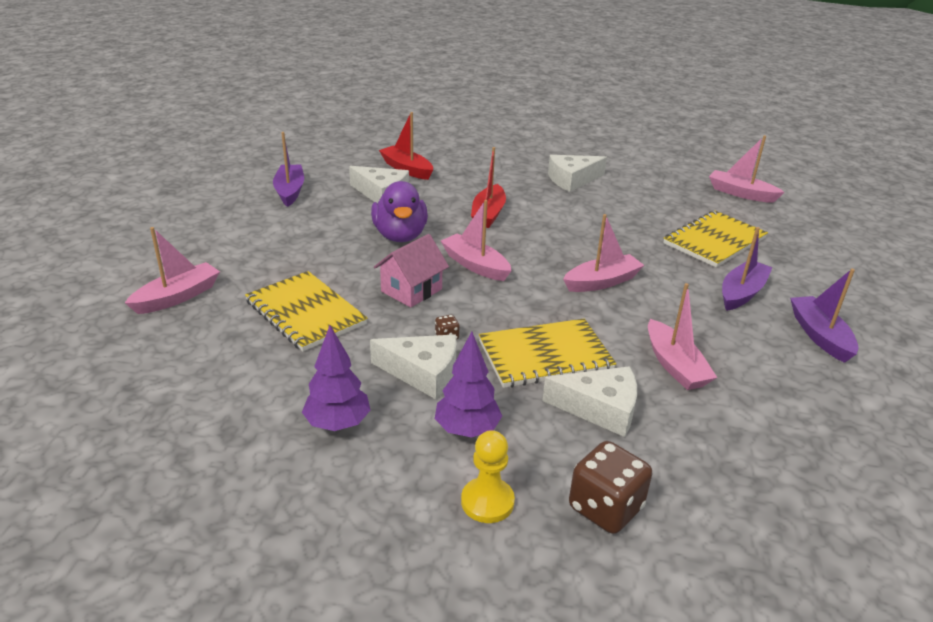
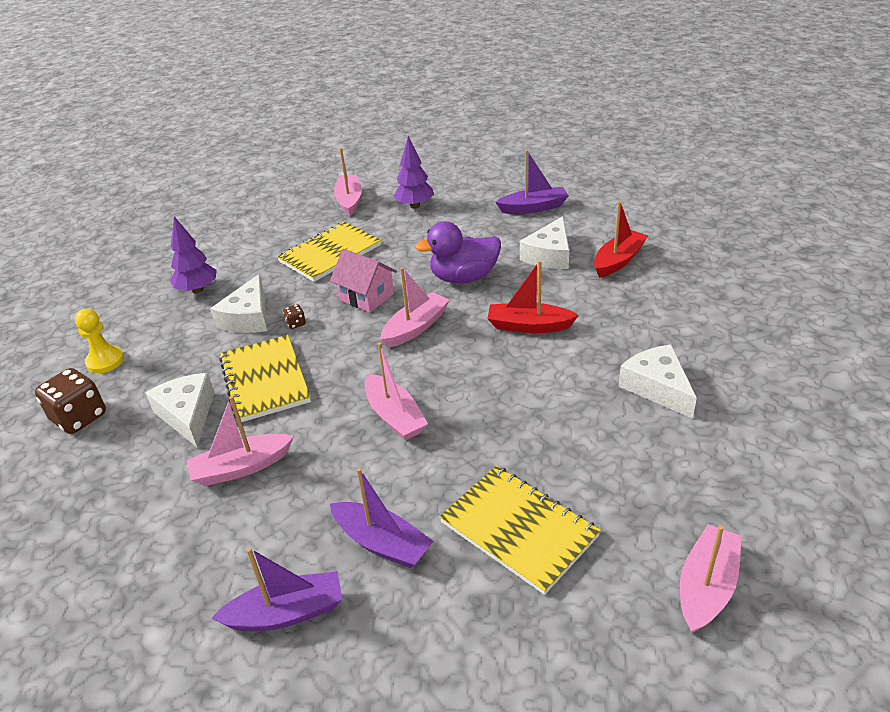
camera: 90 degrees right, 5 degrees up
(177, 297) = (349, 201): pink boat -> pink boat turned 135 degrees counterclockwise
(467, 430) = (178, 345): purple tree -> purple tree (415, 206)
(600, 409) = (188, 415): white cheese -> white cheese turned 150 degrees clockwise

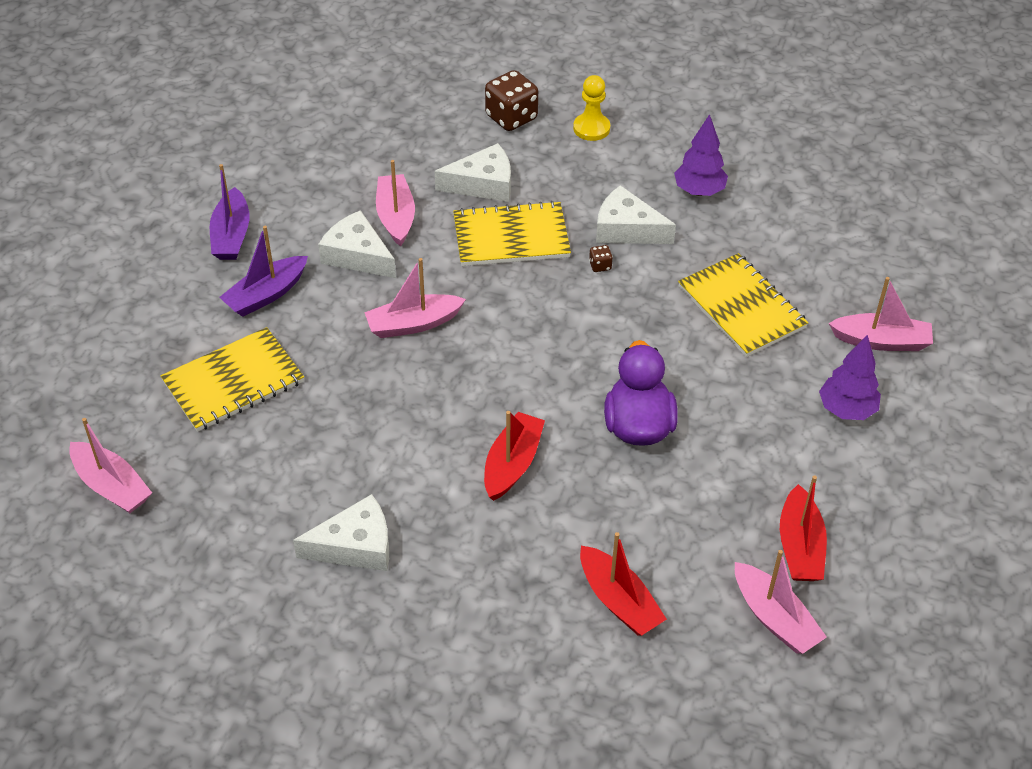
camera: 100 degrees right, 10 degrees up
(366, 297) = (630, 329): pink house -> none
(415, 327) = (552, 363): pink boat -> pink boat (774, 618)
(533, 208) = (800, 546): purple boat -> red boat
(549, 255) = (660, 528): white cheese -> white cheese (357, 255)

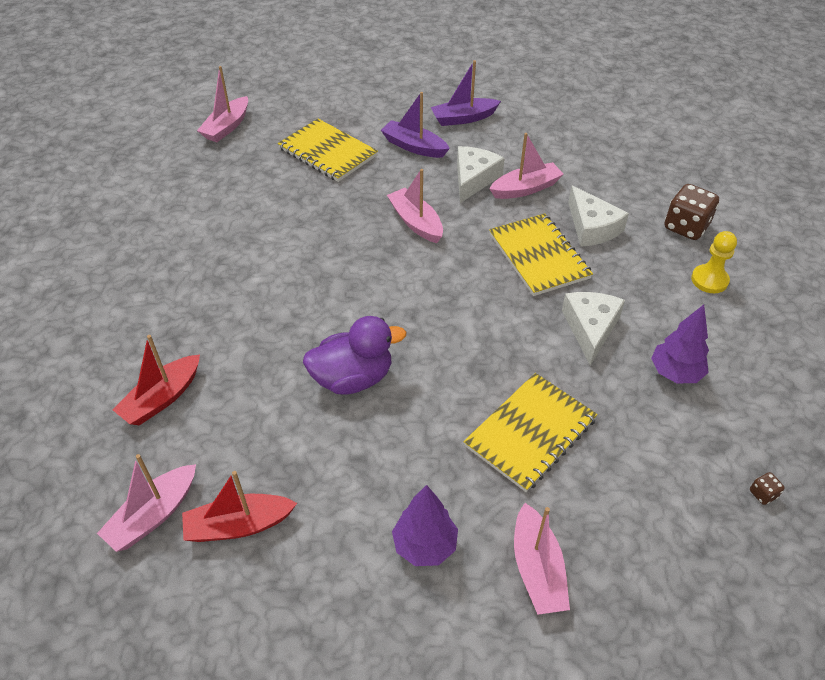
camera: 75 degrees right, 0 degrees up
(355, 546) = (196, 240): white cheese -> none
(512, 464) = (290, 306): red boat -> none
(600, 266) = (534, 318): brown dice -> brown dice (762, 494)

